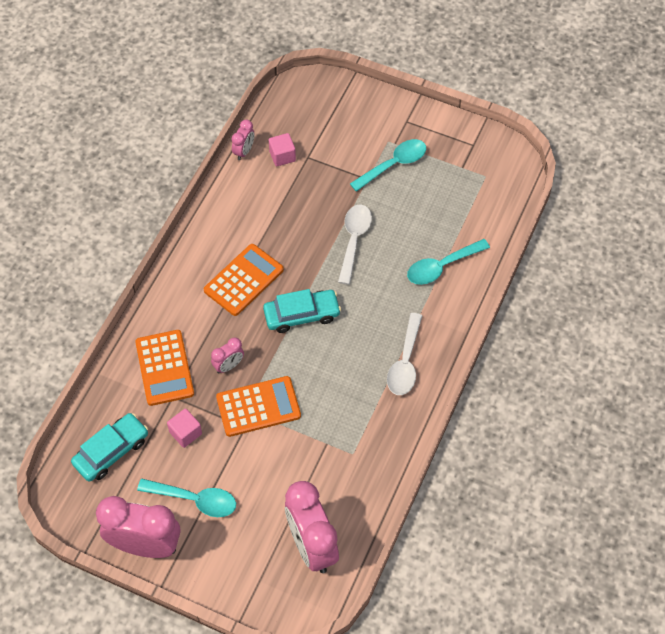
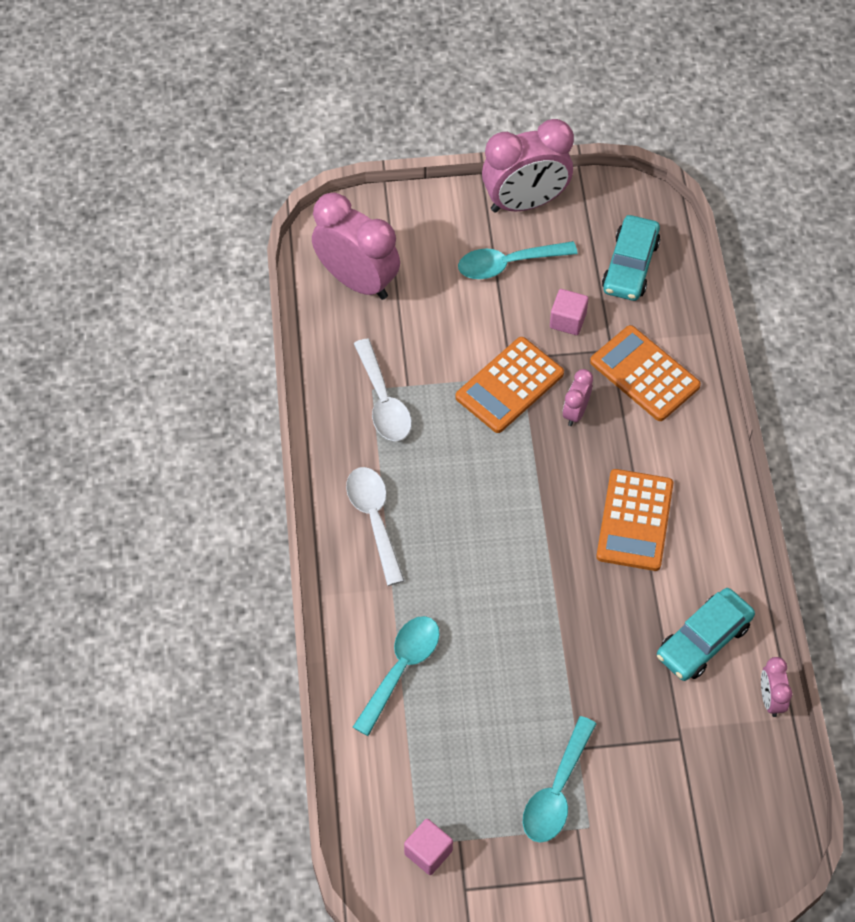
camera: 150 degrees right, 0 degrees up
(282, 156) = (715, 720): pink cube -> pink cube (428, 852)
(302, 315) = (534, 514): turquoise car -> turquoise car (703, 640)
(354, 240) = (536, 645): white spoon -> white spoon (383, 401)

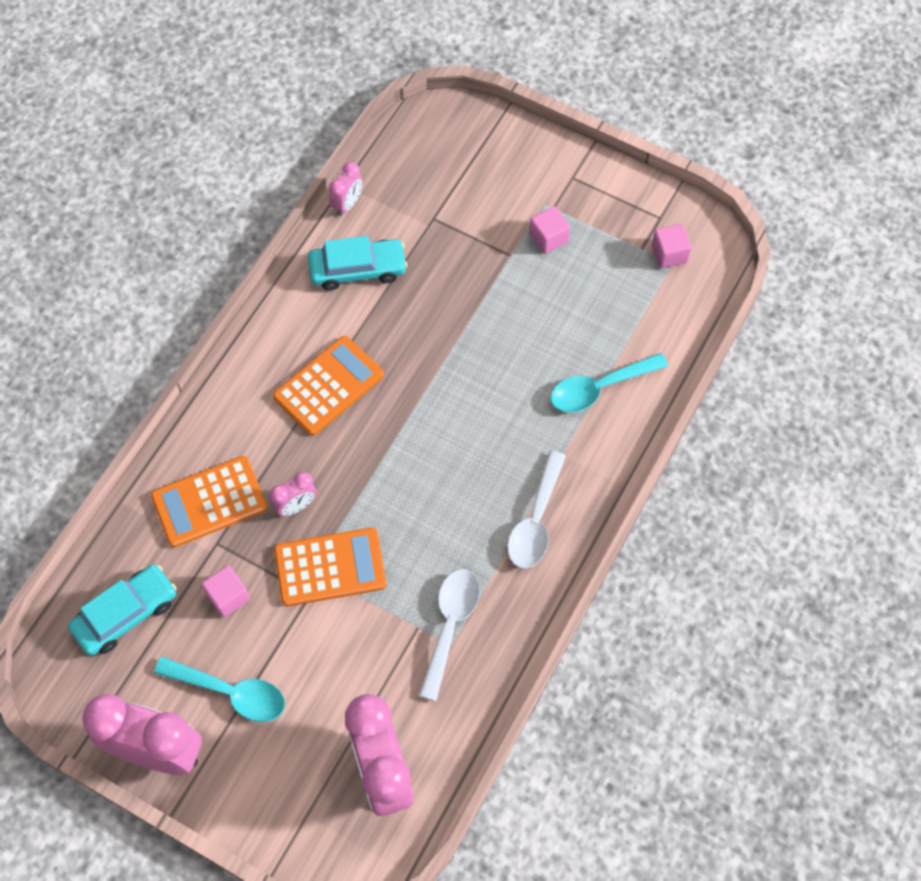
camera: 145 degrees left, 5 degrees up
(556, 791) = (548, 238): turquoise spoon -> pink cube
(644, 374) = (209, 502): orange calculator -> orange calculator turned 75 degrees clockwise

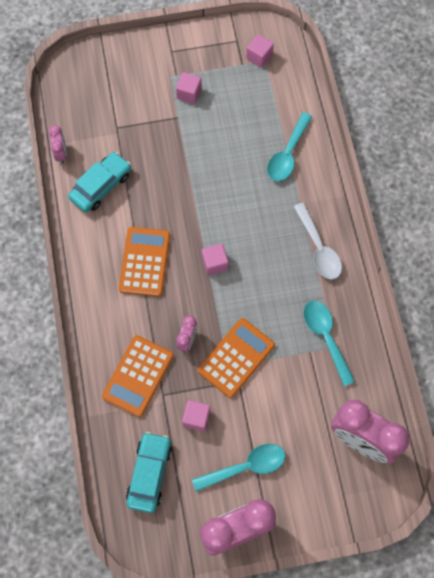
camera: 40 degrees left, 5 degrees up
(403, 446) = (215, 263): none -> pink cube
(450, 626) = (326, 337): white spoon -> turquoise spoon

